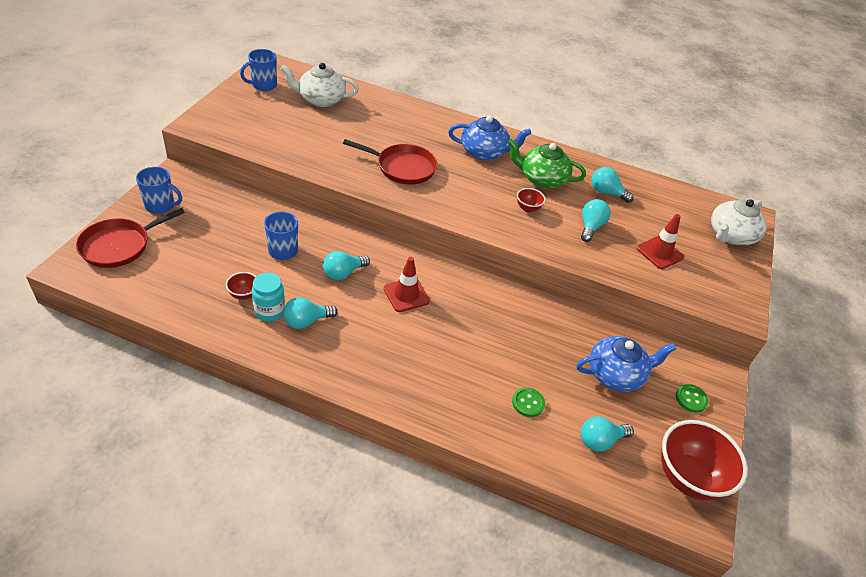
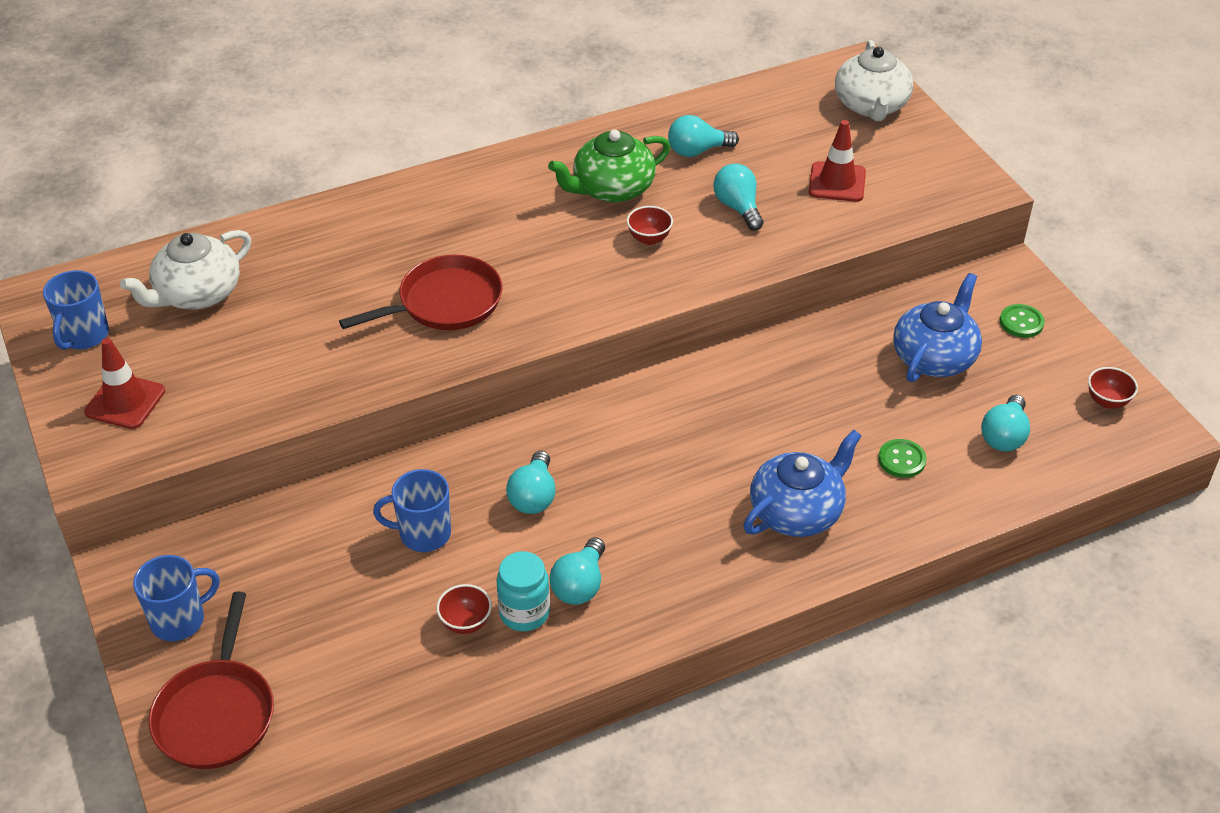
camera: 40 degrees left, 0 degrees up
(406, 295) = (635, 458): red traffic cone -> red traffic cone (125, 402)
(484, 152) = (503, 205): blue teapot -> blue teapot (797, 512)
(688, 477) = (1107, 401): red bowl -> red bowl, size x0.45

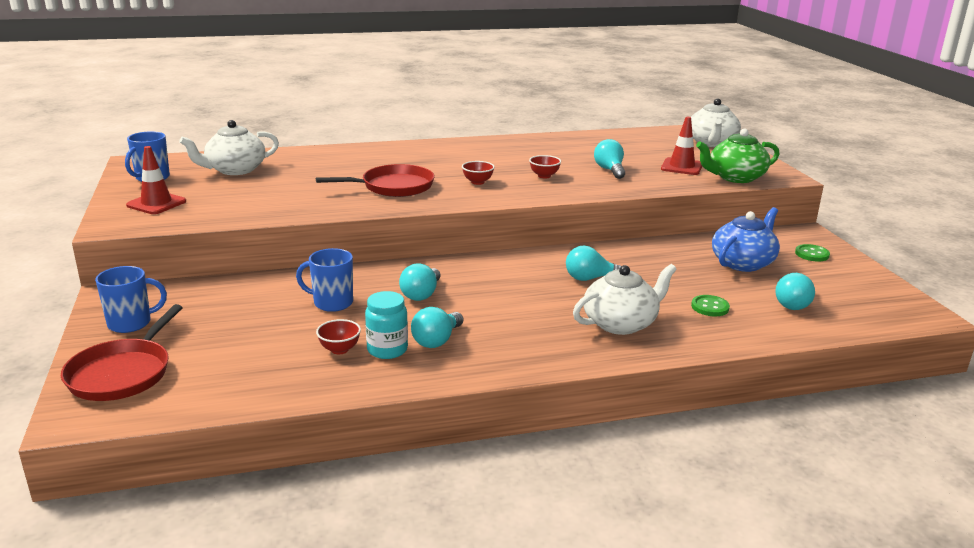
camera: 10 degrees right, 20 degrees down
(612, 189) = (526, 157): green teapot -> green teapot (735, 177)
(697, 151) = (589, 149): turquoise light bulb -> turquoise light bulb (590, 278)
(797, 512) = (620, 323): blue teapot -> white teapot
(1107, 401) = (879, 296): red bowl -> red bowl (477, 182)

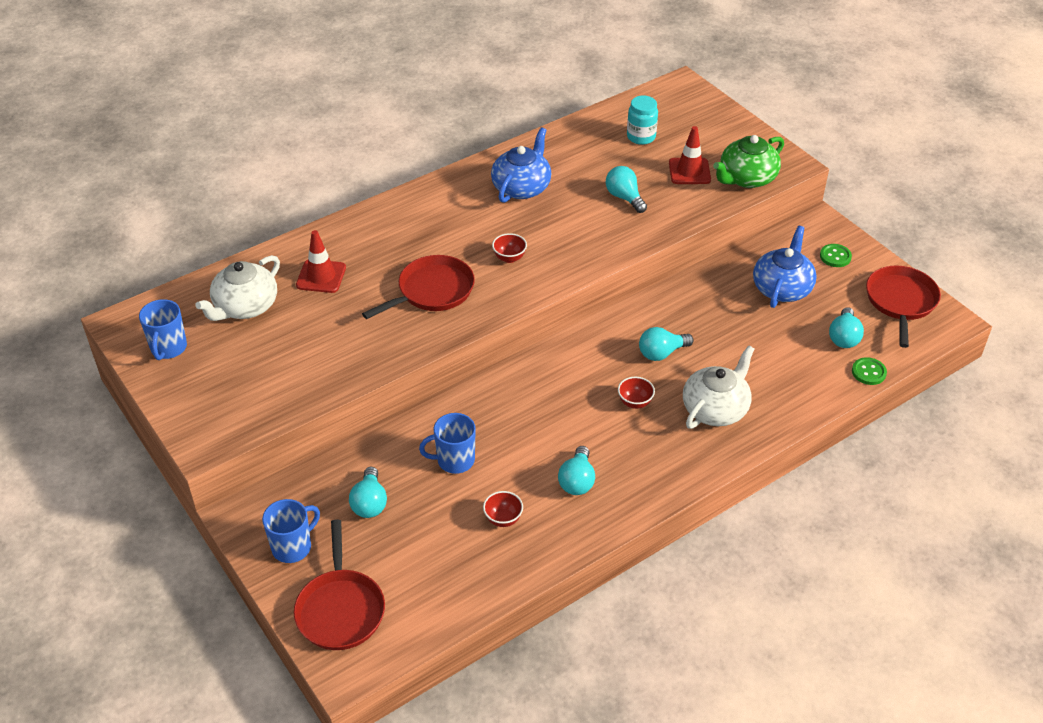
camera: 20 degrees left, 20 degrees up
(156, 203) = (215, 393): red traffic cone -> red traffic cone (321, 276)
(387, 350) = (543, 506): turquoise jar -> turquoise jar (641, 137)
(421, 294) = (526, 423): turquoise light bulb -> turquoise light bulb (369, 503)
(522, 153) = (522, 187): none -> blue teapot
(544, 176) = (567, 227): red bowl -> red bowl (635, 402)
(710, 307) = (778, 363): green button -> green button (868, 372)
(711, 143) = (698, 113): white teapot -> none
(872, 293) = (900, 302): none -> red pan

